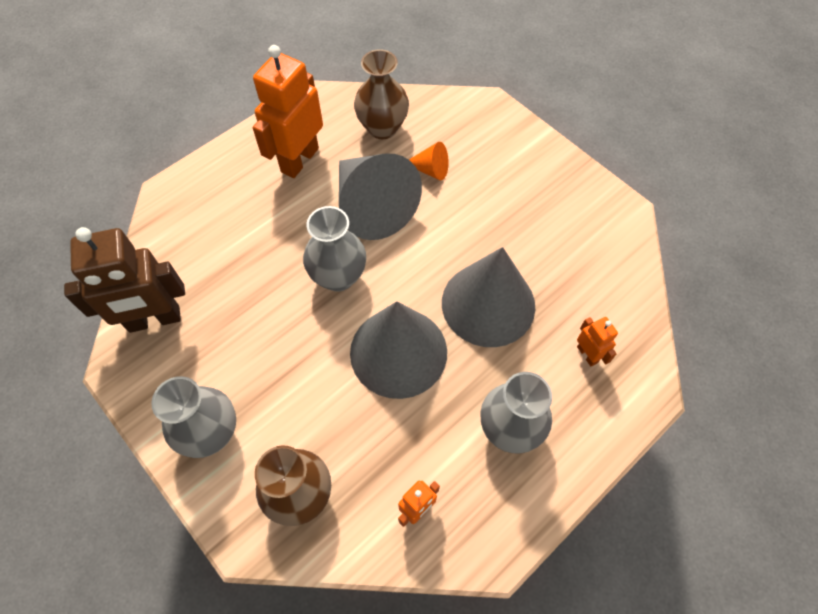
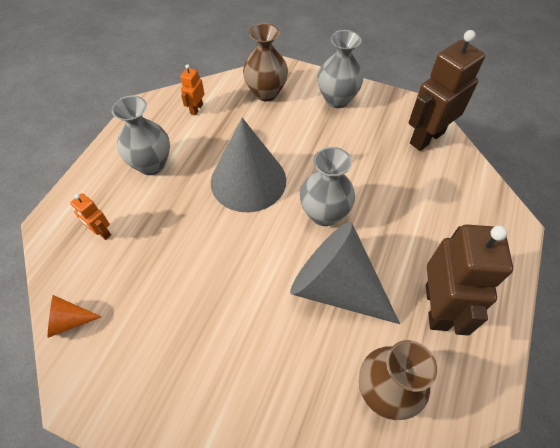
camera: 155 degrees right, 5 degrees down
(299, 160) = (437, 307): orange robot -> brown robot
(430, 170) = (303, 355): orange cone -> orange cone (69, 321)
(488, 304) = (193, 240): grey cone -> none

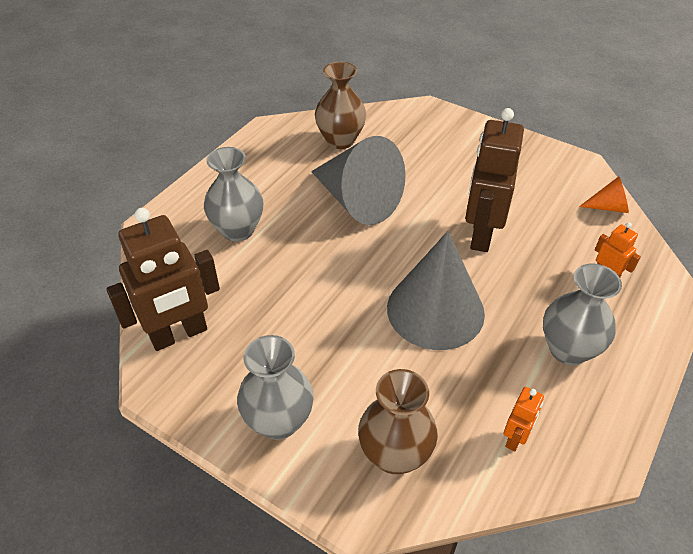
camera: 170 degrees left, 10 degrees down
(324, 214) = (350, 261): grey vase -> grey vase (238, 230)
(437, 307) = (273, 177): brown robot -> brown robot (481, 234)

